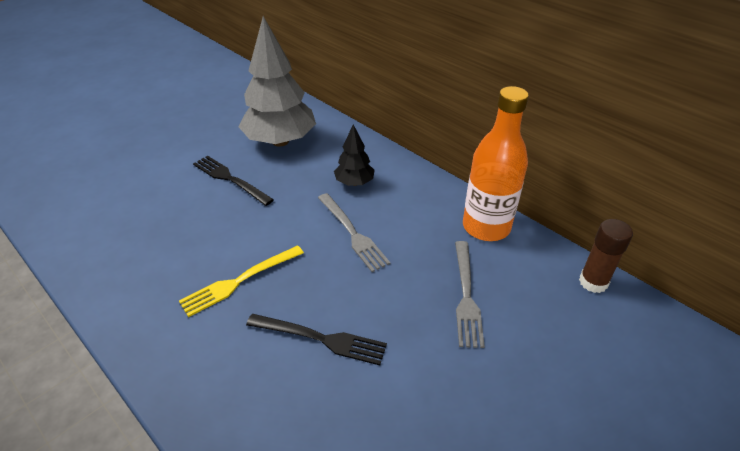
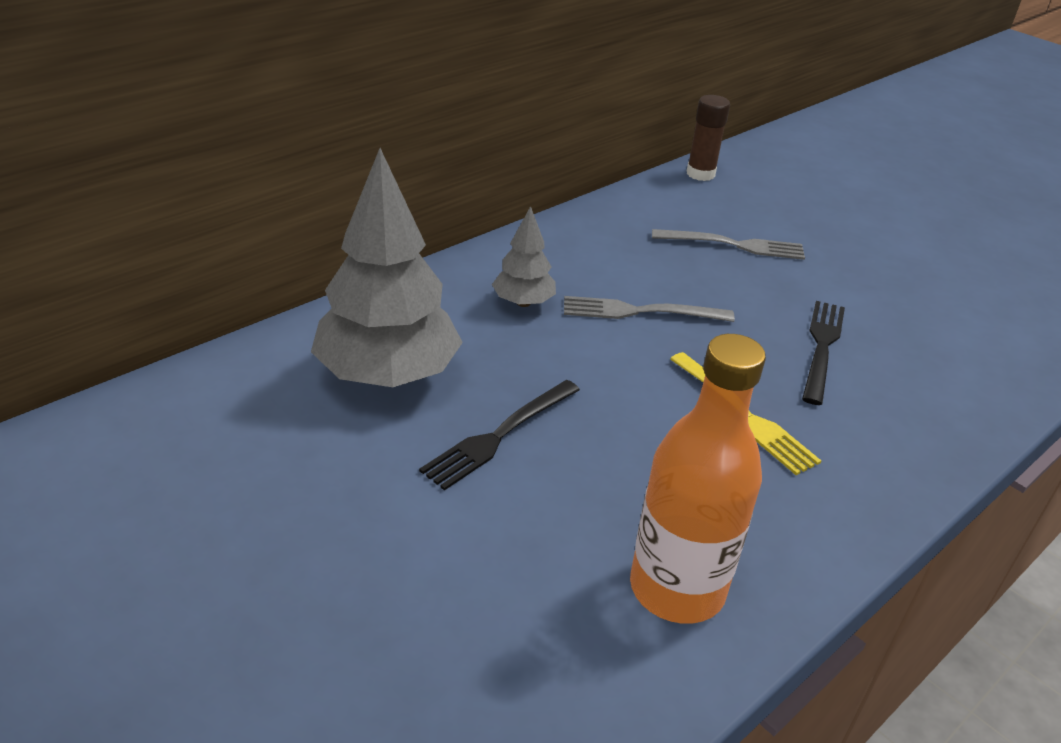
camera: 90 degrees left, 5 degrees down
(353, 234) = (638, 312): grey fork -> grey fork turned 150 degrees counterclockwise
(354, 182) = (523, 302): black tree -> grey tree
(486, 227) = (620, 215): orange bottle -> orange bottle (677, 589)

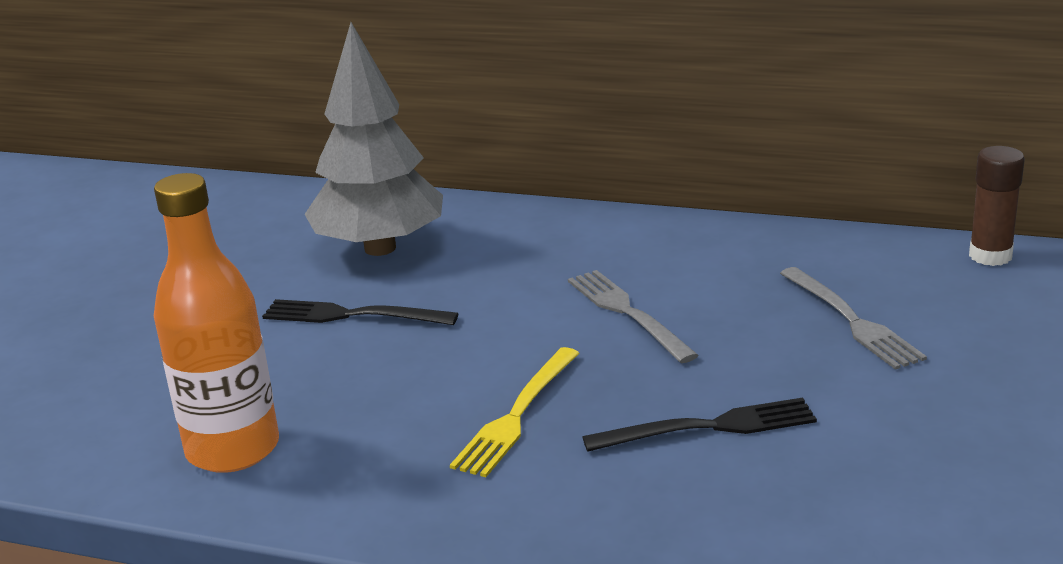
camera: 65 degrees right, 10 degrees down
(523, 302) = (561, 259): grey tree -> none

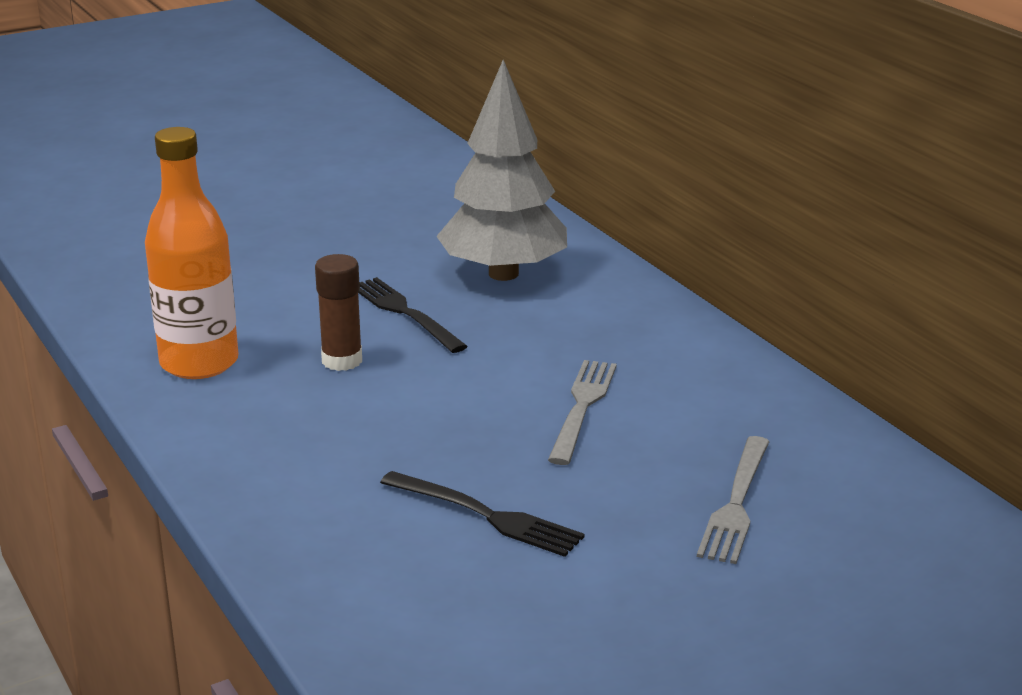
camera: 40 degrees right, 0 degrees up
(516, 416) = (382, 436): yellow fork -> none
(990, 256) = (963, 520): brown glue stick -> brown glue stick (342, 361)

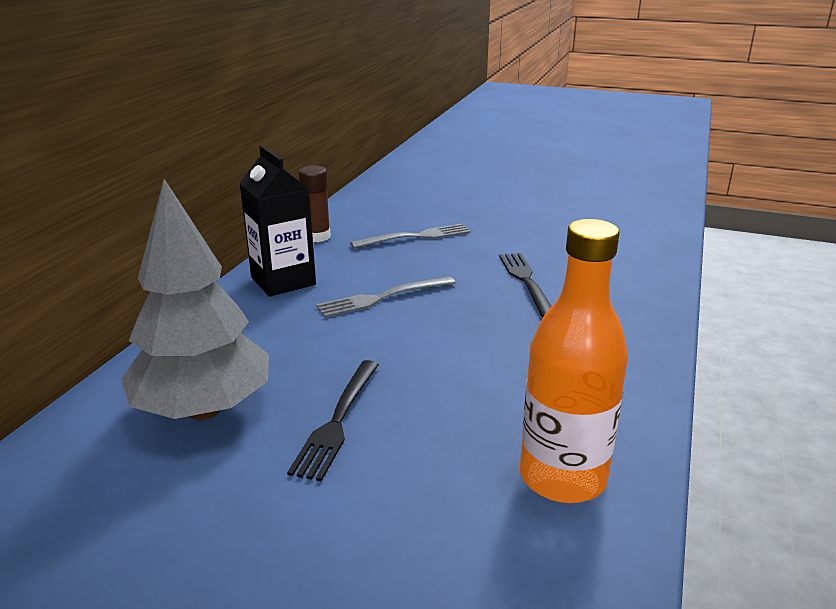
camera: 130 degrees left, 0 degrees up
(342, 361) = (452, 407): brown glue stick -> brown glue stick (317, 237)
(707, 368) = (283, 281): none -> black carton

